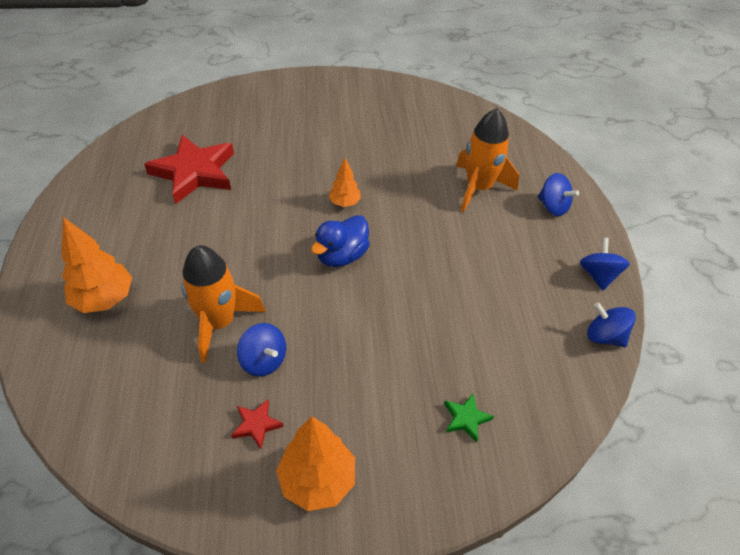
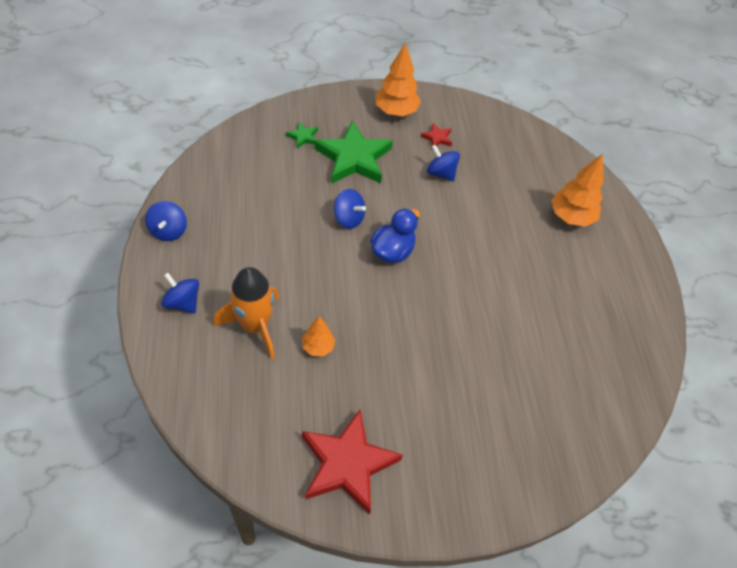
camera: 175 degrees right, 5 degrees up
(194, 172) = (551, 345): red star -> red star (347, 464)
(219, 322) = (479, 198): orange rocket -> none
(344, 203) = (394, 307): orange tree -> orange tree (318, 347)
(388, 382) = (354, 158): none -> green star
(604, 336) = (186, 183): blue spinning top -> blue spinning top (348, 218)

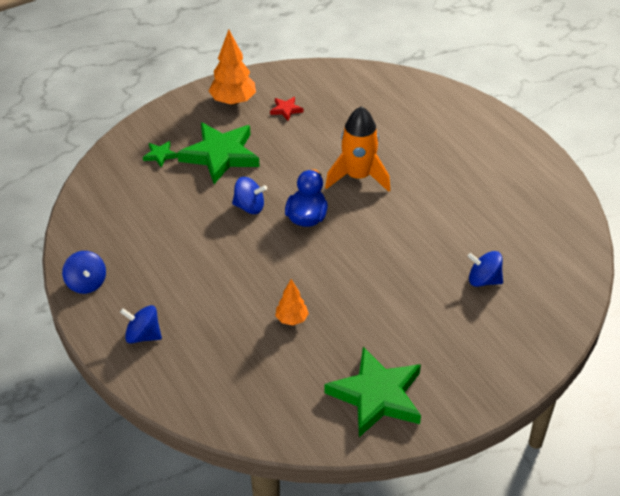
camera: 20 degrees left, 10 degrees down
(255, 326) = (223, 326): orange rocket -> orange rocket (358, 177)
(347, 464) = (377, 396): red star -> green star
(441, 173) = (308, 138): blue spinning top -> blue spinning top (483, 280)
(571, 217) = (444, 130): orange tree -> none

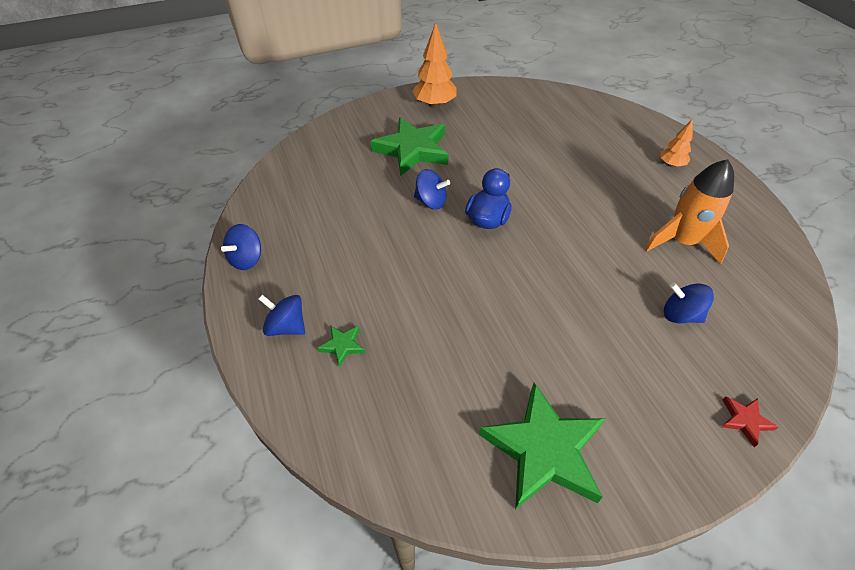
camera: 10 degrees right, 5 degrees up
(86, 283) = (247, 259): blue spinning top -> blue spinning top turned 45 degrees clockwise
(160, 155) = (356, 144): green star -> green star (342, 346)
(286, 110) = (482, 117): red star -> red star (745, 420)
(291, 319) = (454, 331): orange tree -> orange tree (671, 165)
(358, 177) = (545, 185): orange rocket -> orange rocket (681, 242)

